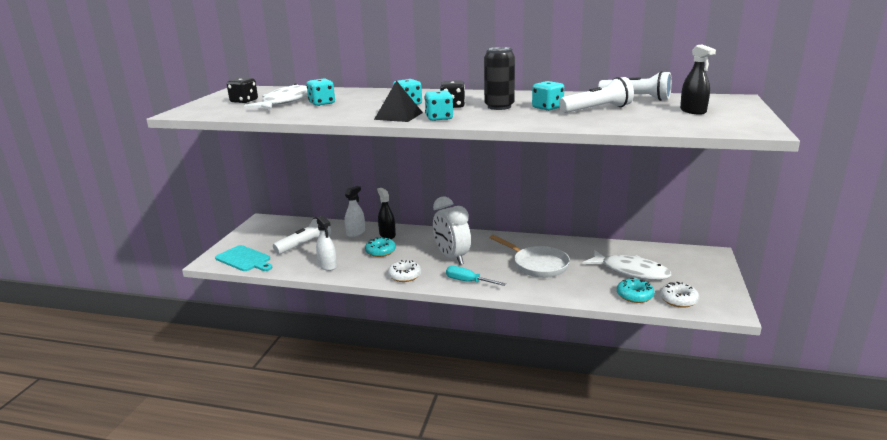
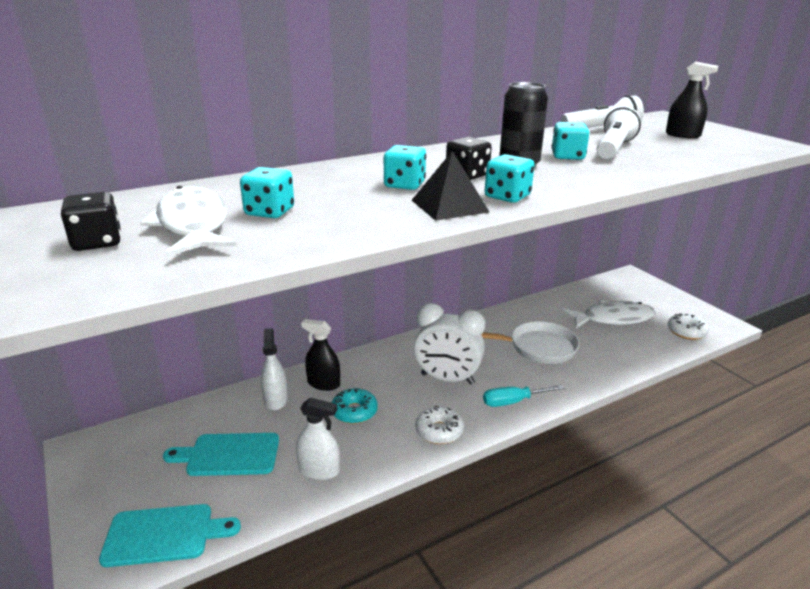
camera: 45 degrees left, 5 degrees up
(305, 245) = (229, 455): white flashlight -> turquoise cutting board
(634, 295) = (656, 343): turquoise donut -> none

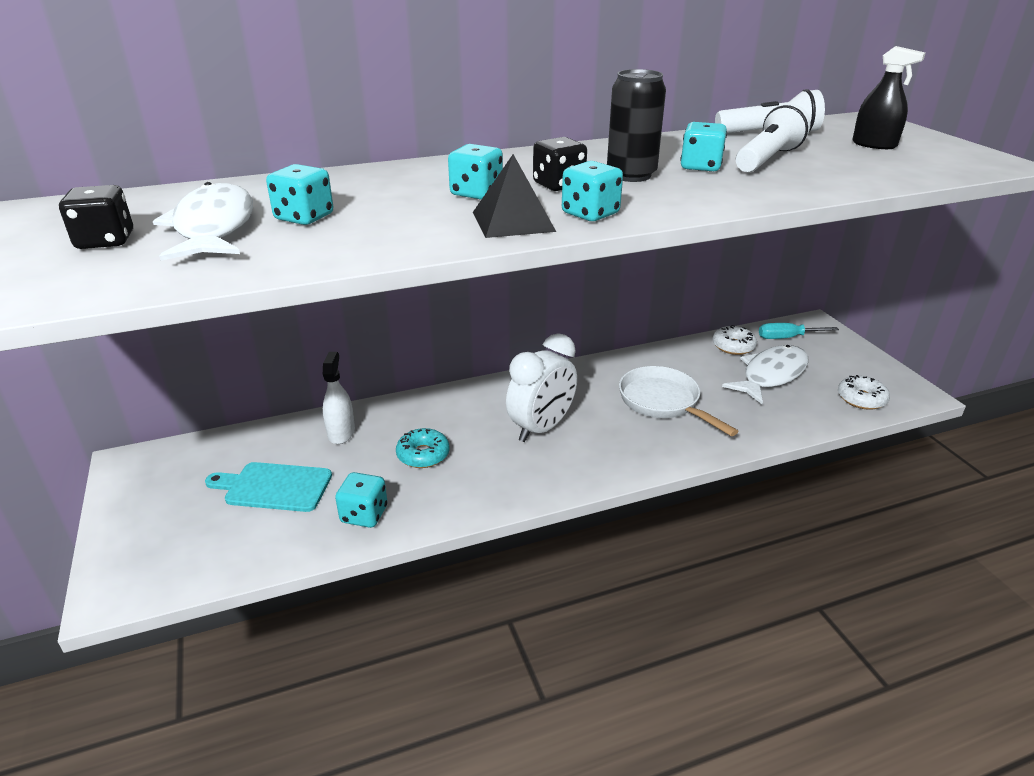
camera: 10 degrees right, 5 degrees up
(164, 535) = (184, 562): turquoise cutting board -> none
(319, 470) = (364, 514): white spray bottle -> turquoise dice
(323, 383) = (399, 420): black spray bottle -> none
(439, 431) = (511, 486): white donut -> white donut (733, 346)
(447, 379) = (541, 428): white clock -> white clock turned 75 degrees counterclockwise
(513, 402) = (611, 462): turquoise screwdriver -> turquoise screwdriver (787, 338)
(537, 348) = (663, 402): white pan -> white pan turned 135 degrees counterclockwise
(613, 319) = (771, 375): white fish -> white fish turned 45 degrees counterclockwise

